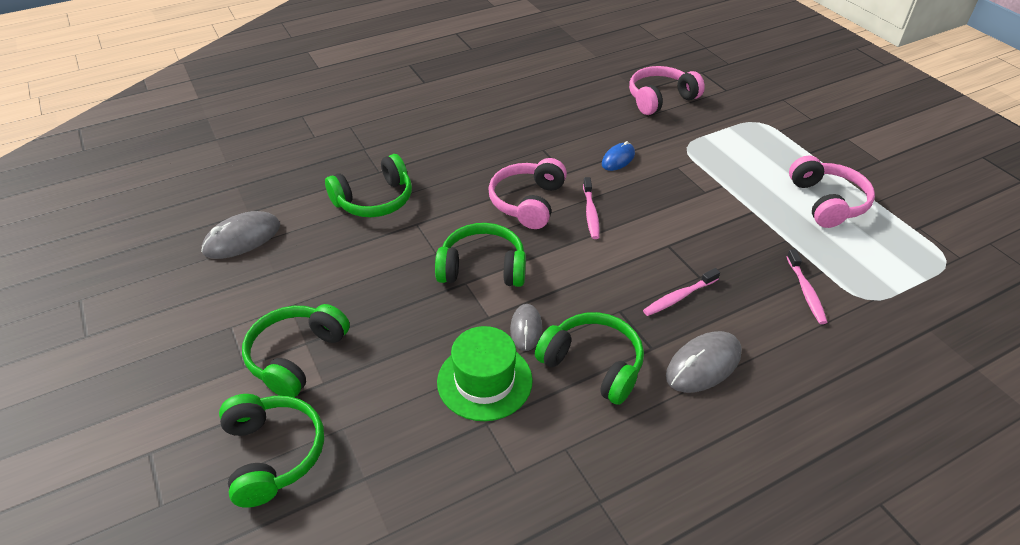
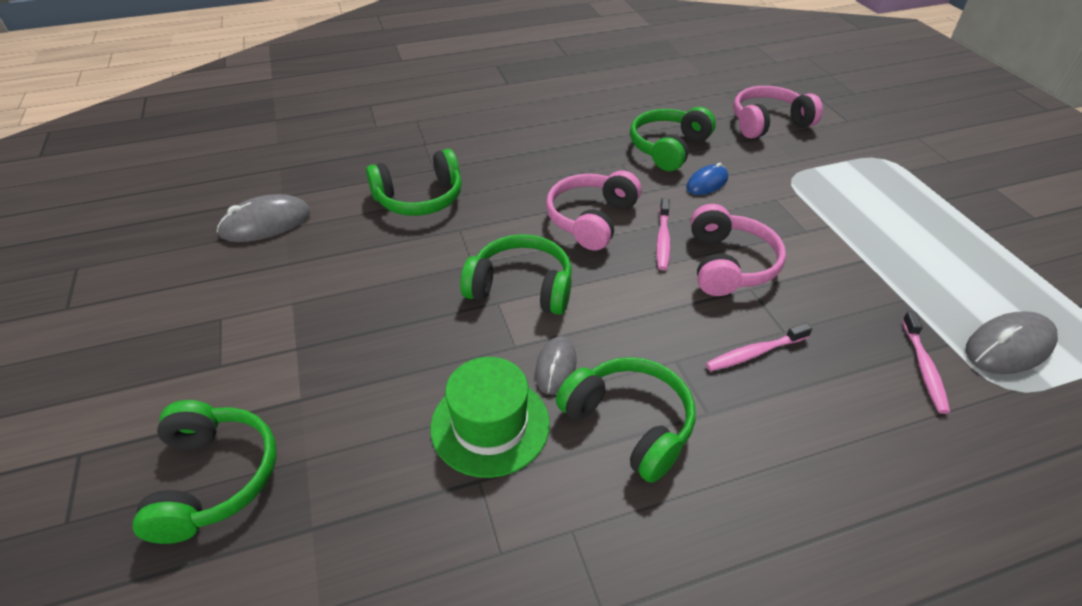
camera: 10 degrees right, 0 degrees up
(296, 356) = (280, 363): green headphones -> green headphones (668, 148)
(703, 365) = (773, 445): grey mouse -> grey mouse (1008, 346)
(827, 202) = (962, 260): pink headphones -> pink headphones (729, 264)

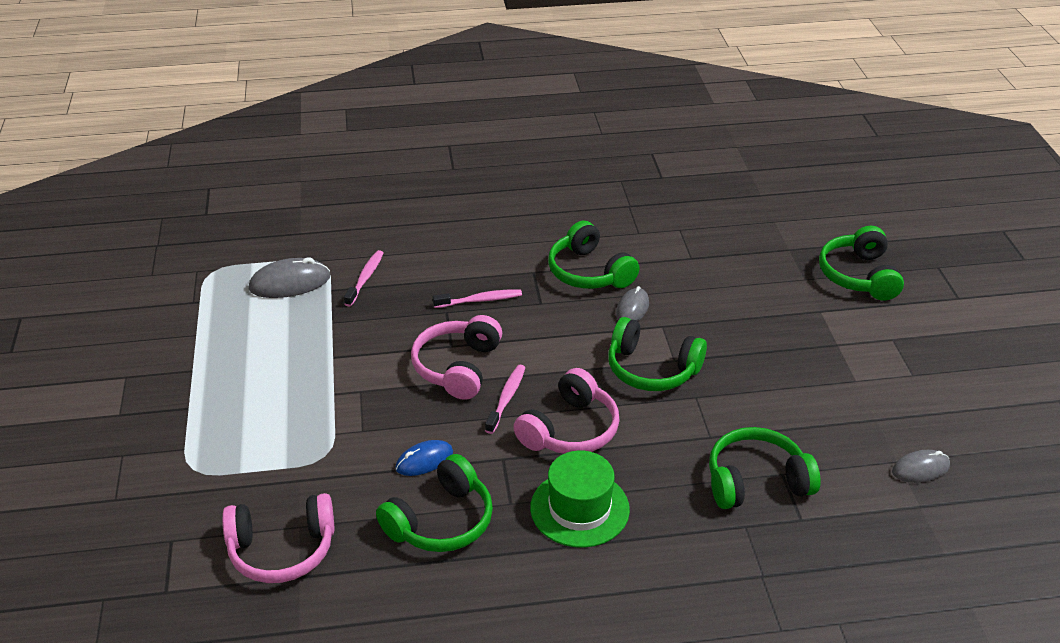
camera: 170 degrees left, 5 degrees down
(266, 223) = (920, 469): grey mouse -> grey mouse, size x0.64
(490, 425) = (683, 282): green hat -> green hat (579, 508)

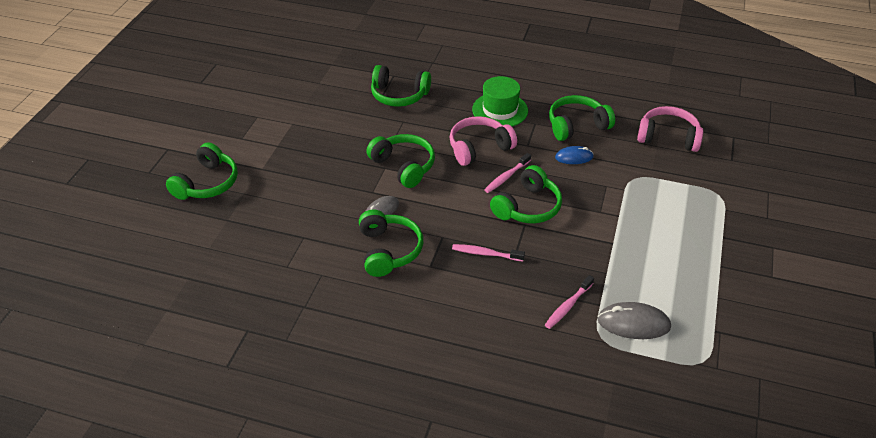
camera: 155 degrees left, 5 degrees up
(457, 367) = (527, 207): pink headphones -> green headphones
(920, 469) = (312, 76): grey mouse -> none

